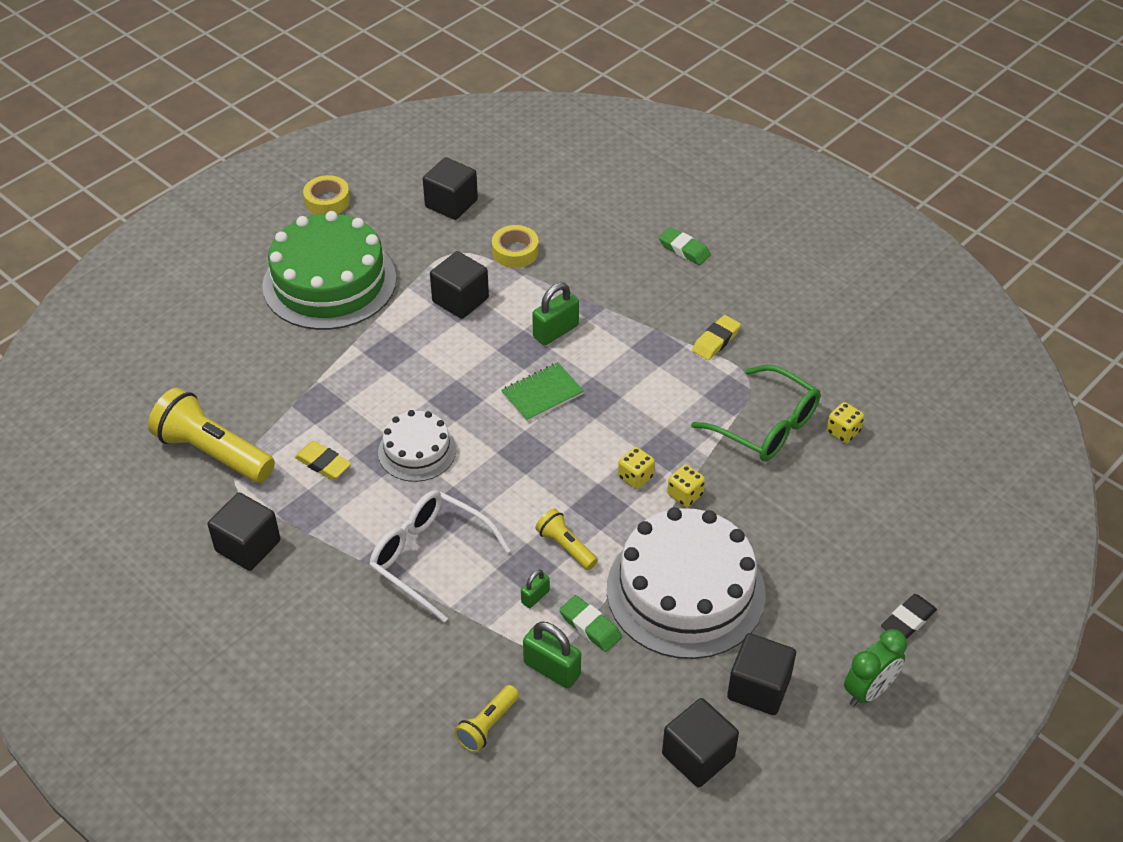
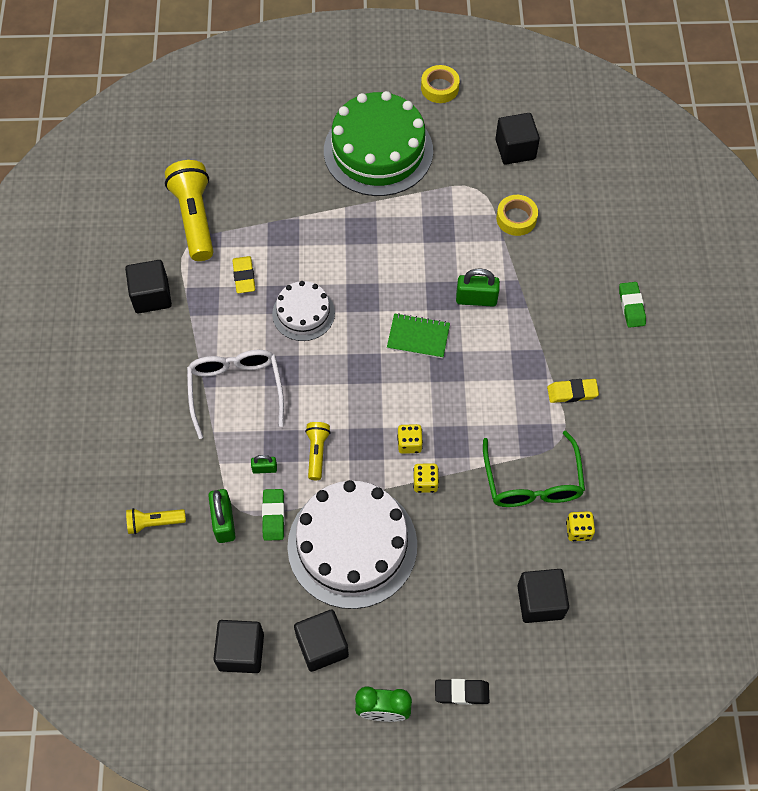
camera: 45 degrees right, 15 degrees up
(460, 300) = (442, 227): black cube -> black cube (540, 602)

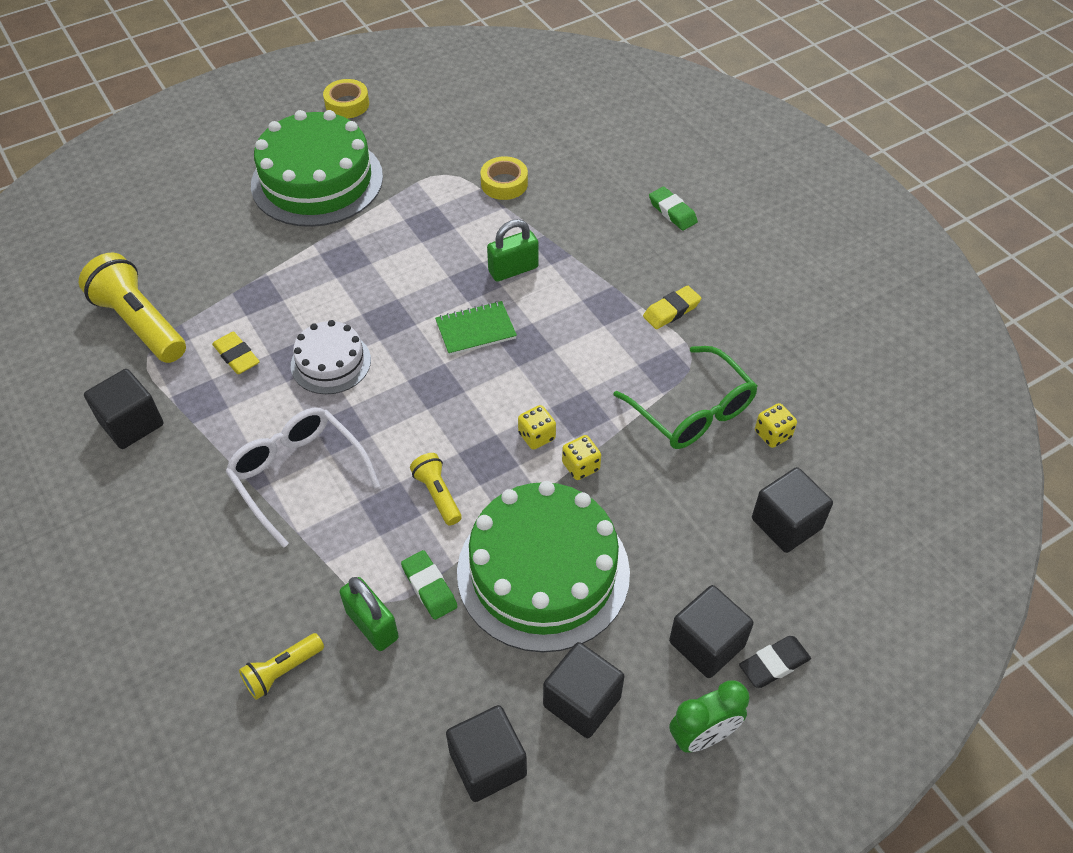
camera: 30 degrees left, 10 degrees down
(264, 468) = (386, 541): green padlock -> none
(352, 545) = (543, 572): white cake -> green cake
(515, 149) = (461, 127): black cube -> black cube (706, 644)

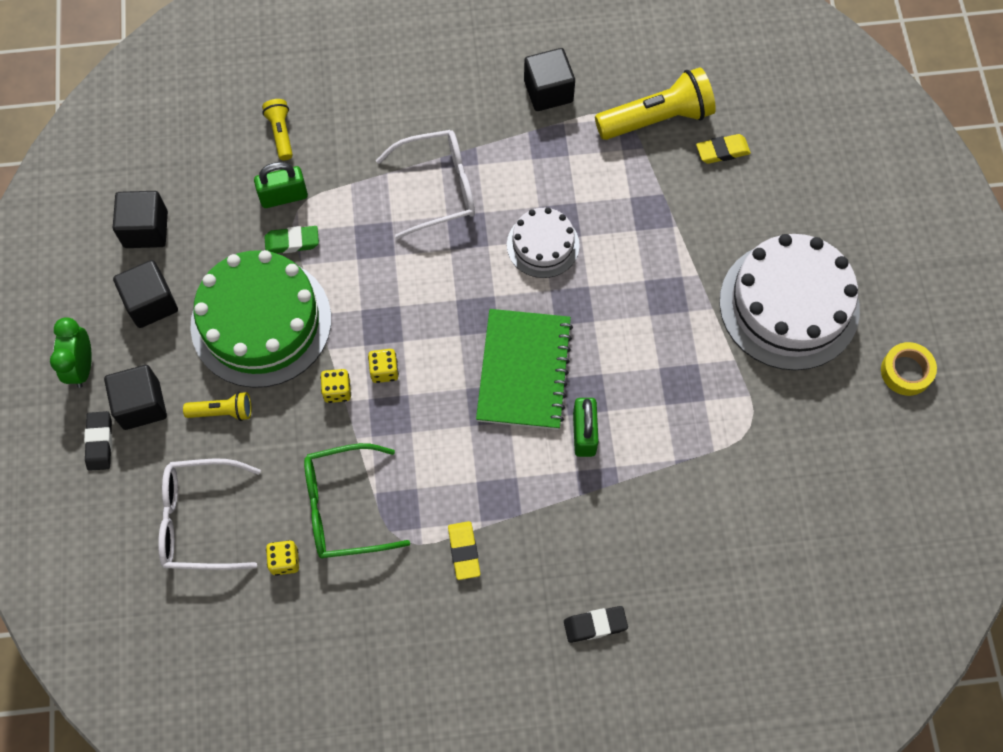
camera: 115 degrees right, 15 degrees up
(237, 356) = (584, 178): yellow eraser -> yellow eraser (722, 151)
(317, 181) = (789, 305): green cake -> white cake
(438, 494) = (368, 277): yellow flashlight -> yellow flashlight (222, 412)
(475, 330) = (524, 371): green notebook -> green notebook, size x1.75
(504, 183) = (711, 477): yellow tape -> none
(672, 212) = (595, 625): green eraser -> black eraser
(786, 523) = (199, 520): black cube -> white glasses

